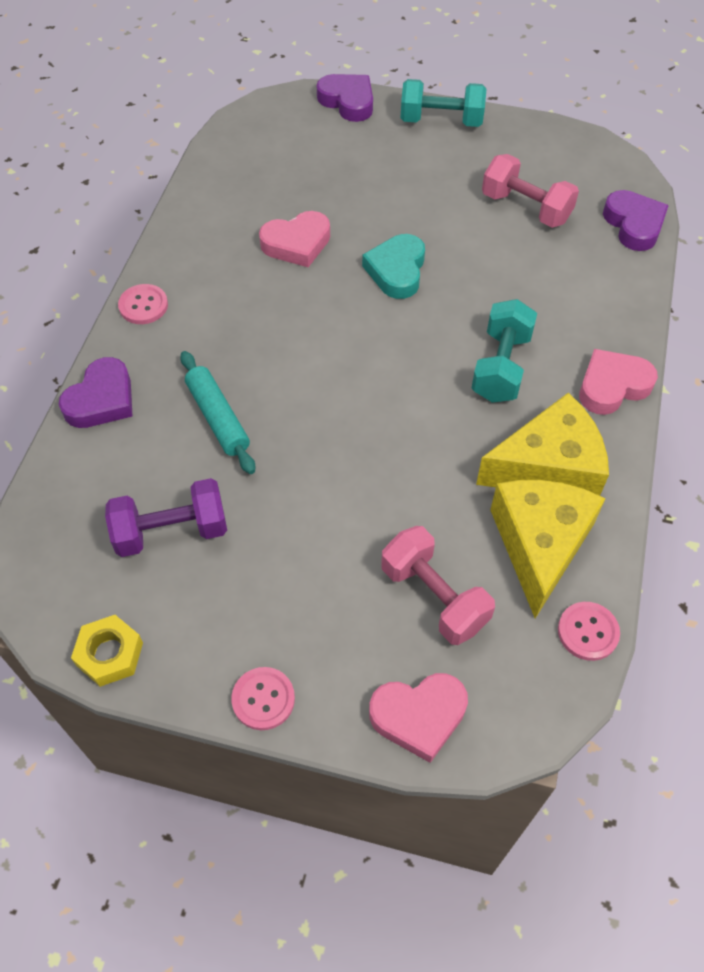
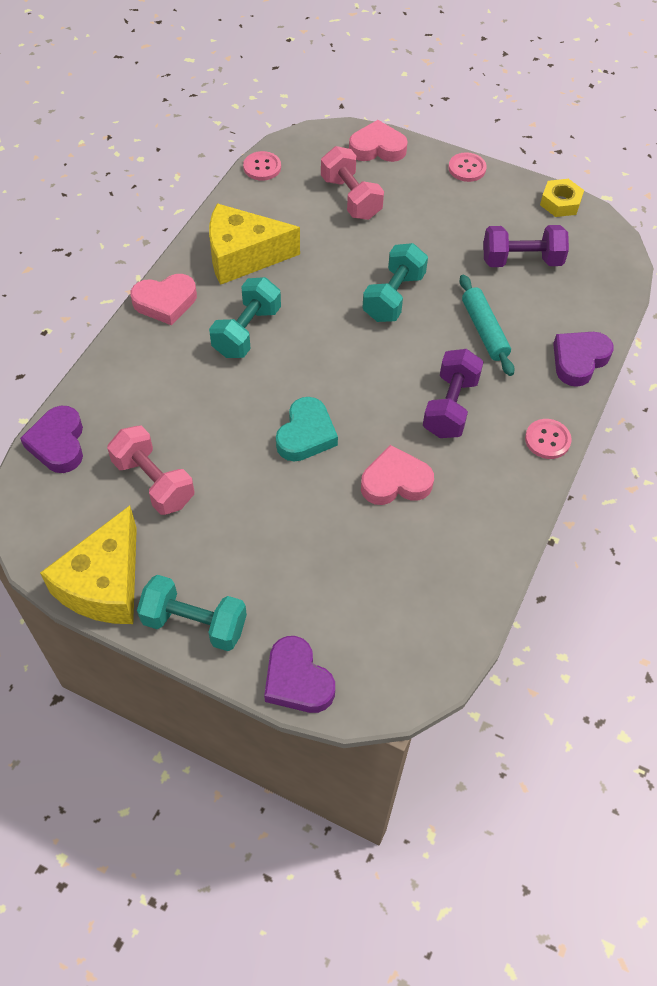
camera: 170 degrees left, 0 degrees up
(250, 322) = (450, 407): none -> purple dumbbell
(338, 443) = (393, 297): none -> turquoise dumbbell
(540, 545) = (271, 213): yellow cheese -> yellow cheese (104, 584)

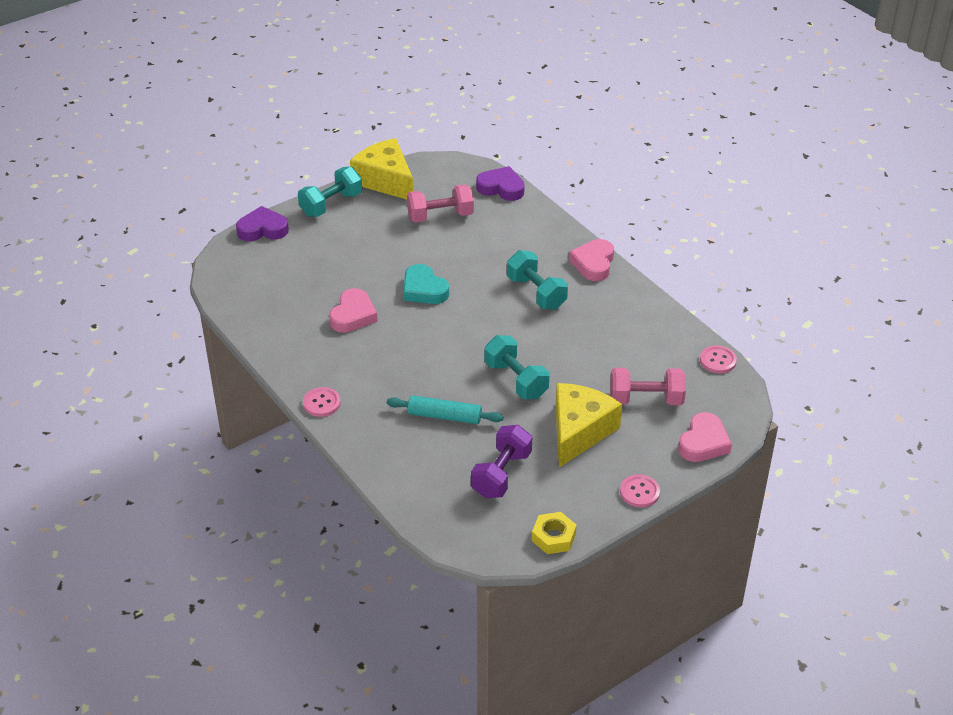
camera: 120 degrees right, 15 degrees down
(243, 256) = (616, 316): yellow cheese -> yellow cheese (579, 431)
(450, 407) = (390, 366): purple dumbbell -> none
(579, 360) = (374, 457): purple heart -> none

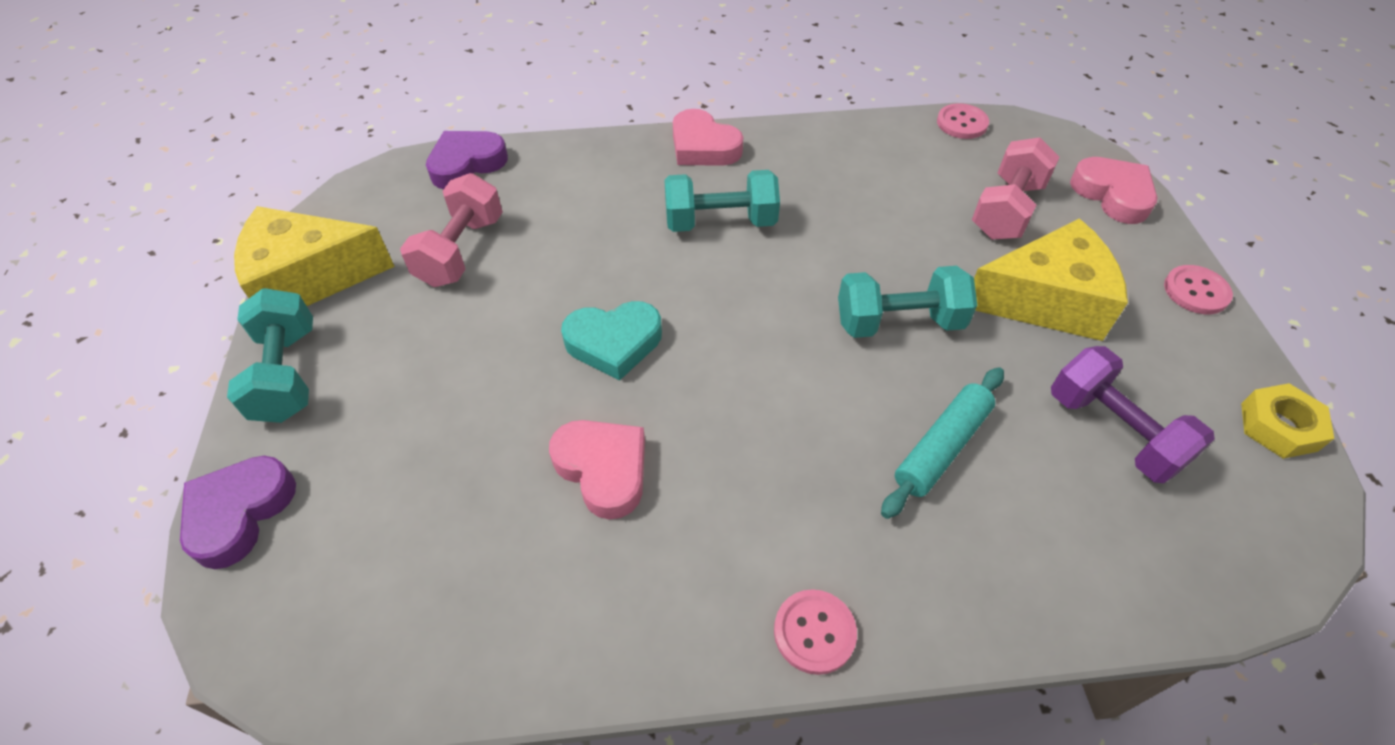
camera: 60 degrees left, 10 degrees up
(579, 431) = (1045, 300): yellow cheese -> yellow cheese turned 120 degrees clockwise

